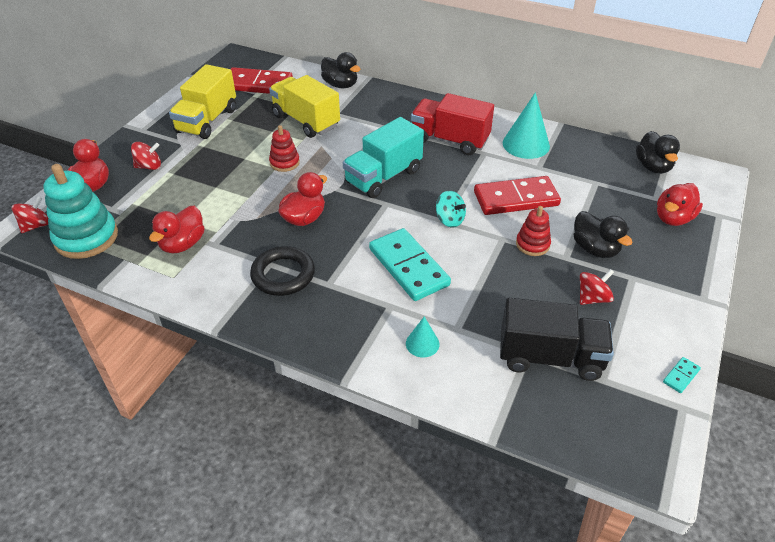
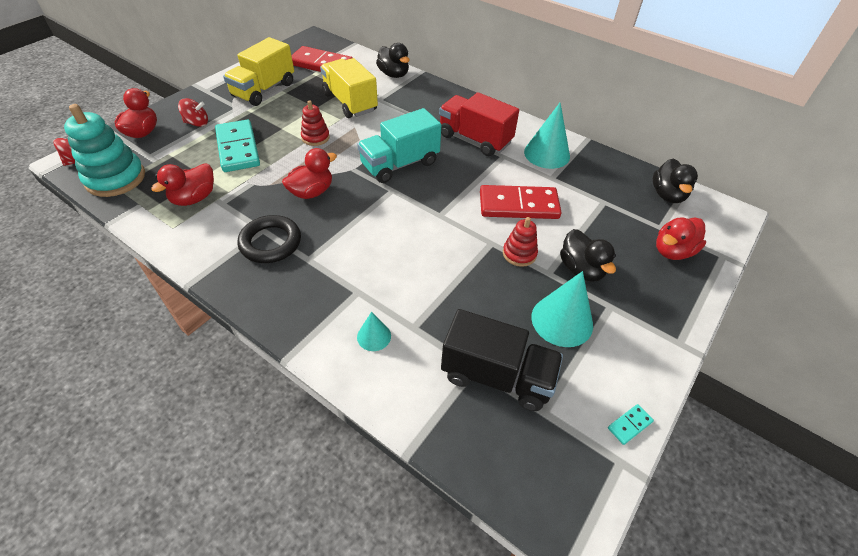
camera: 10 degrees right, 5 degrees up
(409, 267) = (390, 255): turquoise domino -> turquoise domino (238, 148)
(449, 220) = (447, 216): turquoise spinning top -> none
(592, 298) = (562, 320): red spinning top -> turquoise cone

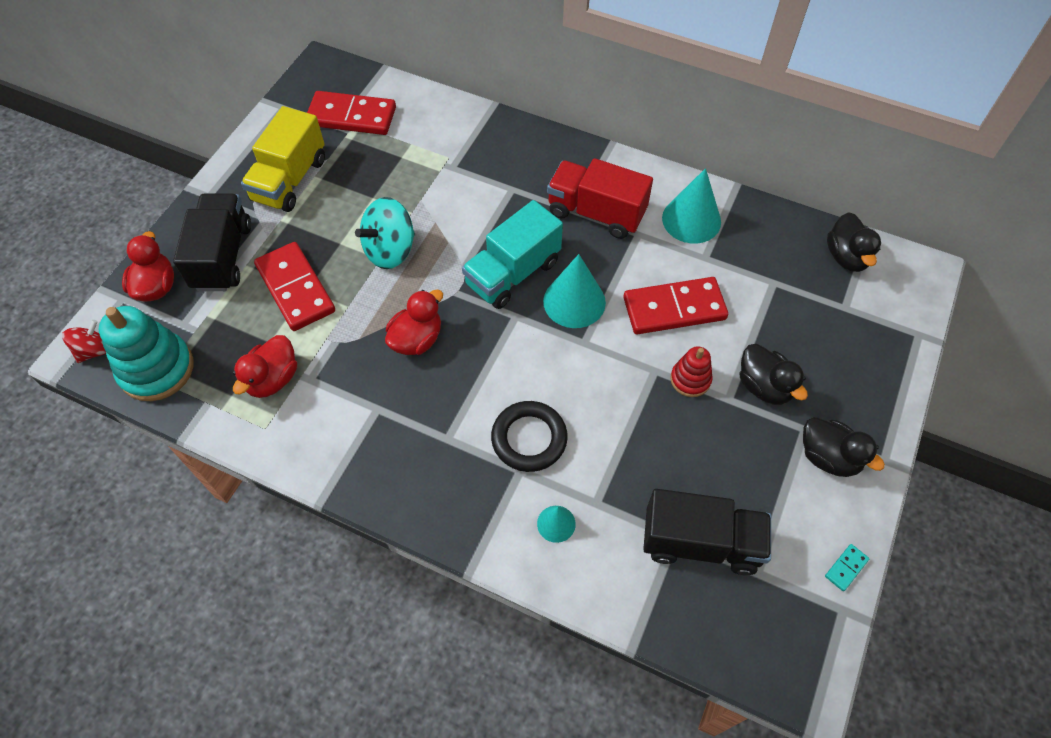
camera: 10 degrees left, 10 degrees up
(197, 123) = (222, 256): red spinning top -> black truck
(238, 148) = (296, 288): turquoise domino -> red domino
(270, 242) = (394, 425): black ring -> black ring (529, 439)
(315, 137) = (390, 250): red stacking toy -> turquoise spinning top
(350, 102) = (415, 180): yellow truck -> none
(394, 74) = (458, 117): black duck -> black duck (828, 457)
(562, 320) = (755, 459): turquoise cone -> turquoise cone (574, 301)
(672, 251) = (862, 339): red duck -> none

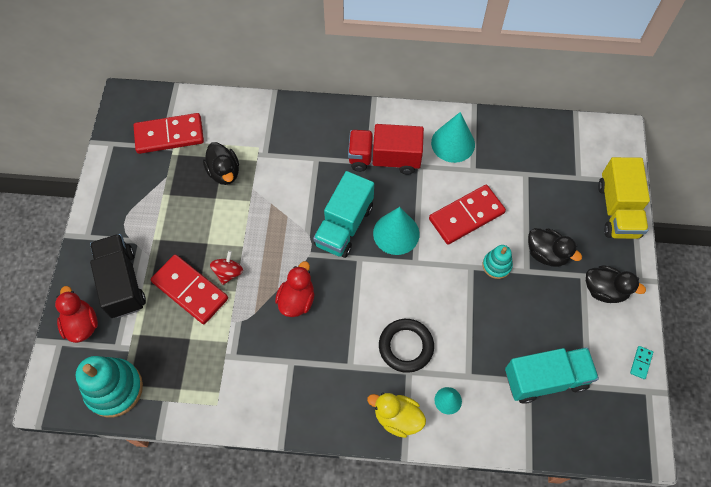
camera: 20 degrees left, 5 degrees up
(94, 350) = (58, 391): red spinning top -> red spinning top (228, 272)
(273, 379) = (205, 366): red duck -> none
(290, 180) = (145, 203): yellow truck -> yellow truck (618, 210)
(390, 250) = (247, 236): turquoise spinning top -> none
(480, 521) = (397, 418): none -> yellow duck
(690, 379) = (496, 265): red stacking toy -> turquoise stacking toy
(700, 542) = (545, 379): black truck -> turquoise truck
(846, 257) = (567, 139): black duck -> black duck (224, 172)

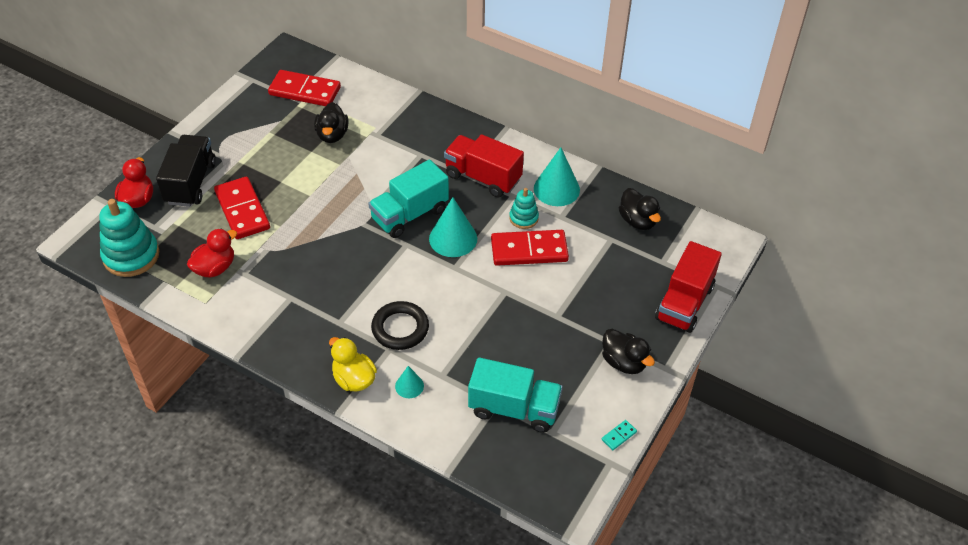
camera: 25 degrees right, 15 degrees down
(228, 272) = (283, 210): red spinning top -> none
(297, 300) = (328, 253): red duck -> red duck (215, 268)
(496, 265) = (530, 300): turquoise stacking toy -> turquoise stacking toy (523, 218)
(546, 254) = (586, 310): black duck -> black duck (637, 221)
(618, 210) = (684, 303): yellow truck -> red truck

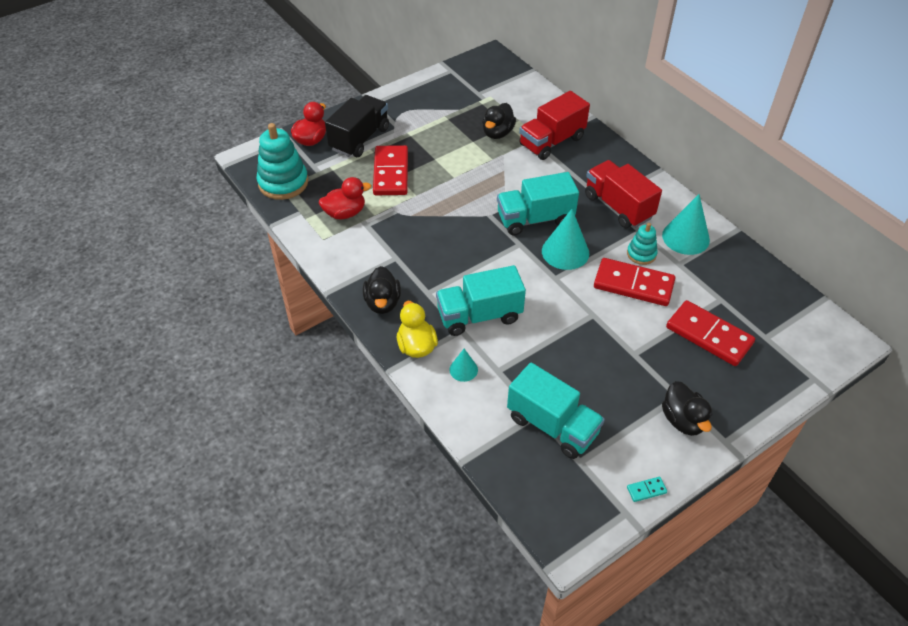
camera: 25 degrees right, 0 degrees up
(305, 91) = (491, 91): red domino -> red domino (709, 335)
(400, 328) = (479, 315): black ring -> turquoise truck
(637, 221) = (756, 291): black duck -> black duck (382, 303)
(684, 303) = (772, 384): red truck -> red truck (552, 141)

